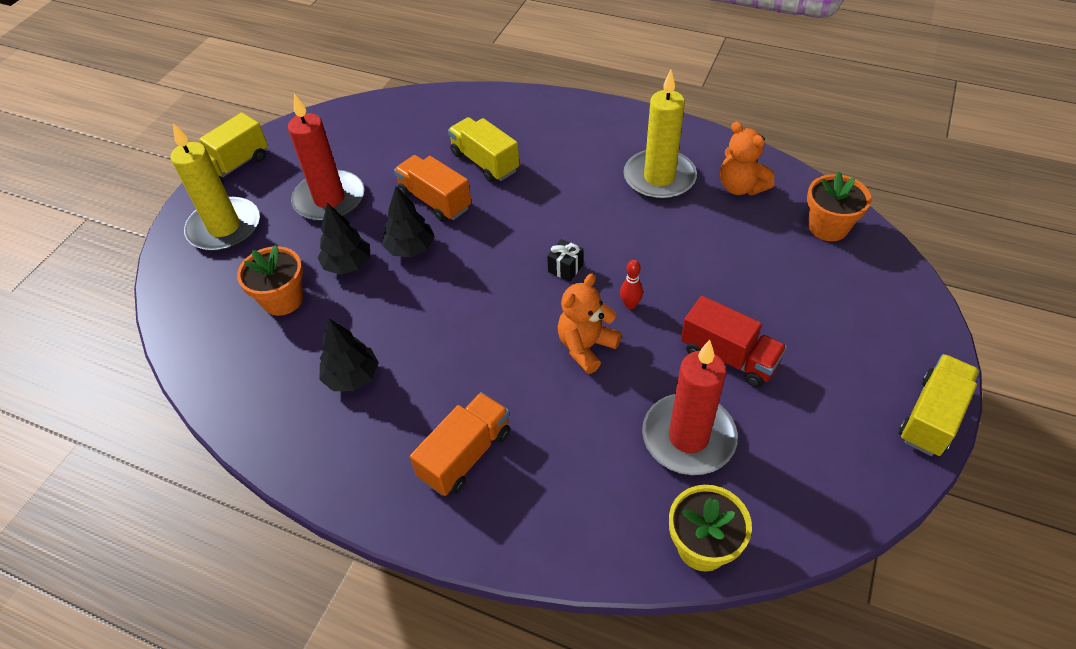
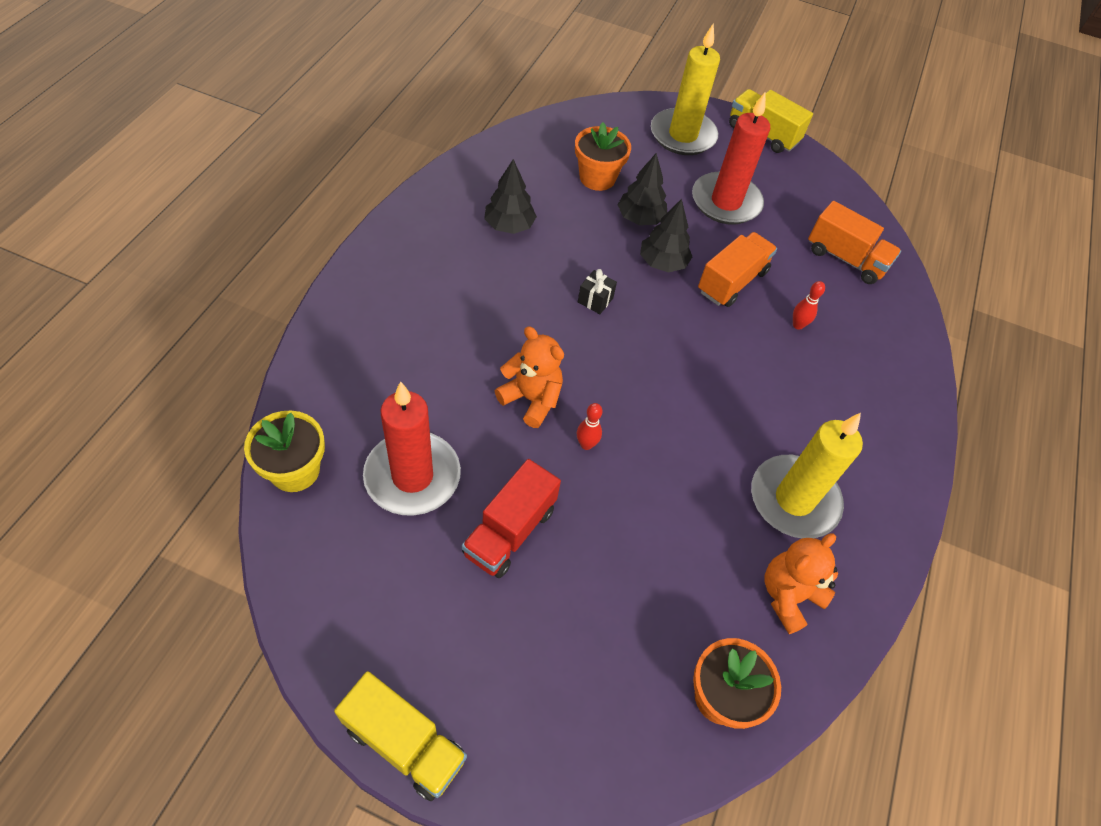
camera: 80 degrees right, 5 degrees up
(465, 455) = (419, 301): orange truck -> orange truck (845, 258)
(485, 162) = (797, 325): yellow truck -> red bowling pin
(565, 268) = (638, 389): black gift -> black gift (595, 300)

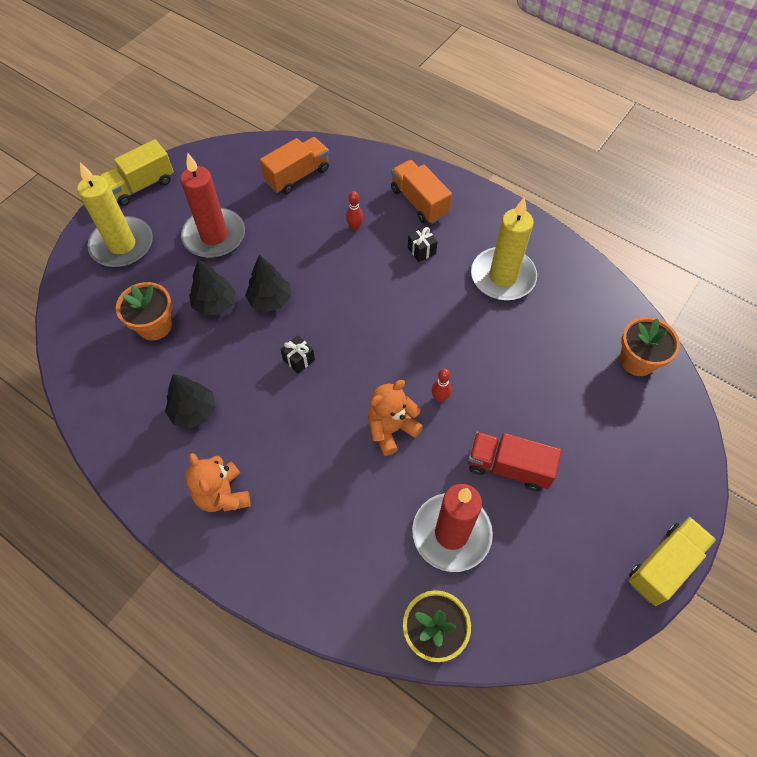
camera: 70 degrees left, 5 degrees up
(510, 531) = (508, 467): red truck -> red truck turned 150 degrees clockwise
(732, 282) = (302, 257): orange truck -> orange truck (419, 202)
(788, 596) = (572, 302): orange teddy bear -> orange teddy bear (223, 495)
(794, 399) = (421, 251): none -> black gift

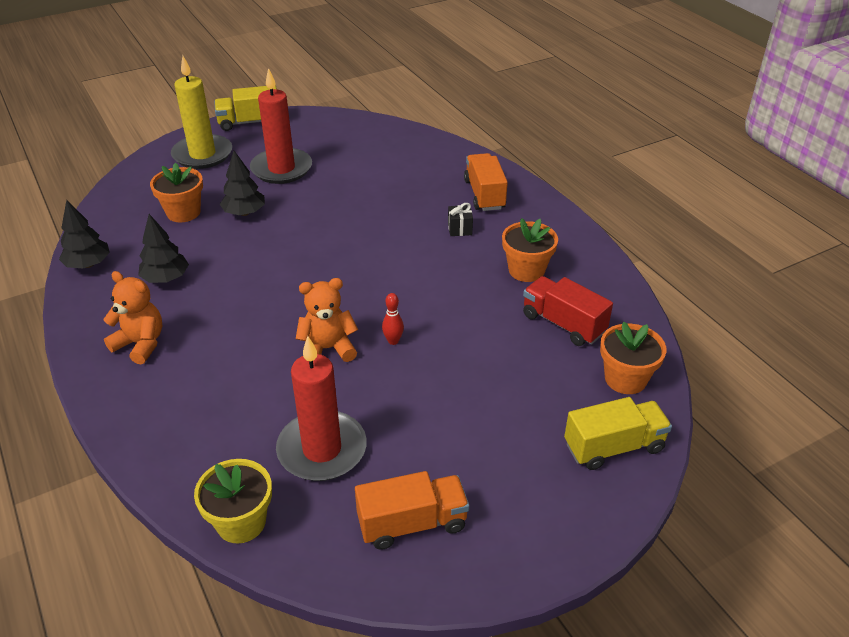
camera: 25 degrees right, 20 degrees down
(223, 495) = (140, 344): orange teddy bear -> orange teddy bear turned 120 degrees clockwise
(270, 300) = (293, 224): black tree -> black tree (88, 264)
(297, 176) = (385, 148): orange truck -> orange truck (412, 523)
(299, 360) = (284, 272): black gift -> none
(355, 227) = (410, 196): red bowling pin -> none
(502, 277) = (526, 270): yellow candle -> orange flower pot
(508, 467) = (420, 418): red truck -> red truck (563, 324)
(664, 565) = (530, 565): yellow truck -> yellow truck (613, 447)

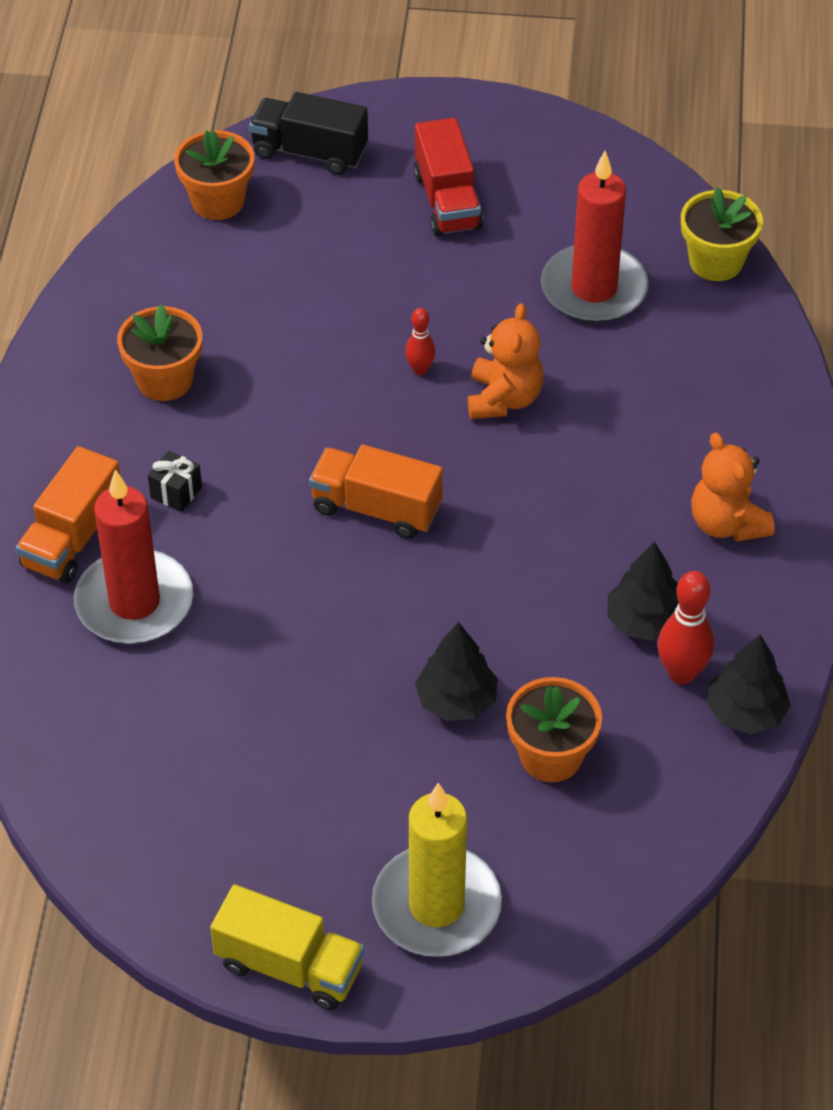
camera: 145 degrees left, 10 degrees up
(132, 266) = (681, 673): none -> red bowling pin
(281, 169) = (327, 780): red candle -> red candle (134, 602)
(328, 349) = (504, 399): orange teddy bear -> orange teddy bear turned 105 degrees counterclockwise
(412, 523) = (559, 185): orange truck -> orange truck (376, 508)
(563, 324) = (206, 290): red truck -> red truck (447, 201)
(613, 447) = (309, 152): yellow truck -> black truck

